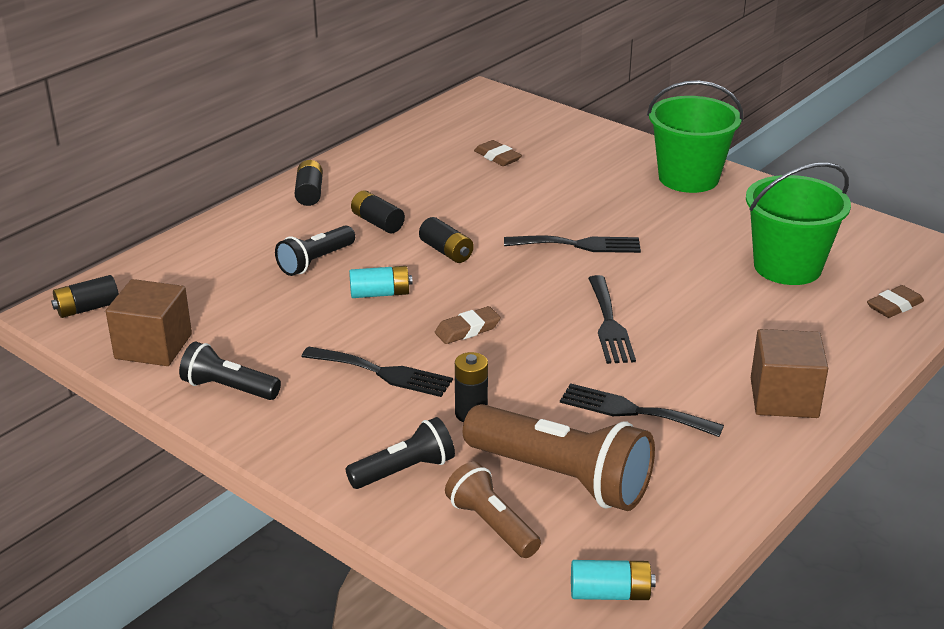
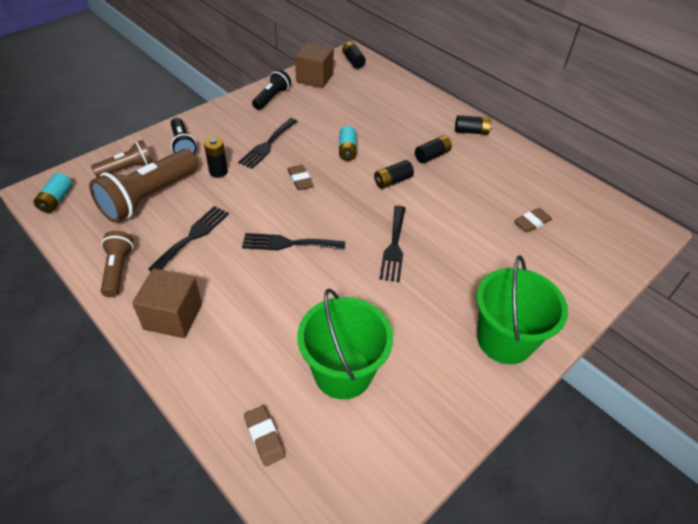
camera: 95 degrees right, 15 degrees up
(315, 261) = (387, 129): black flashlight -> none
(733, 469) = (118, 270): none -> brown flashlight

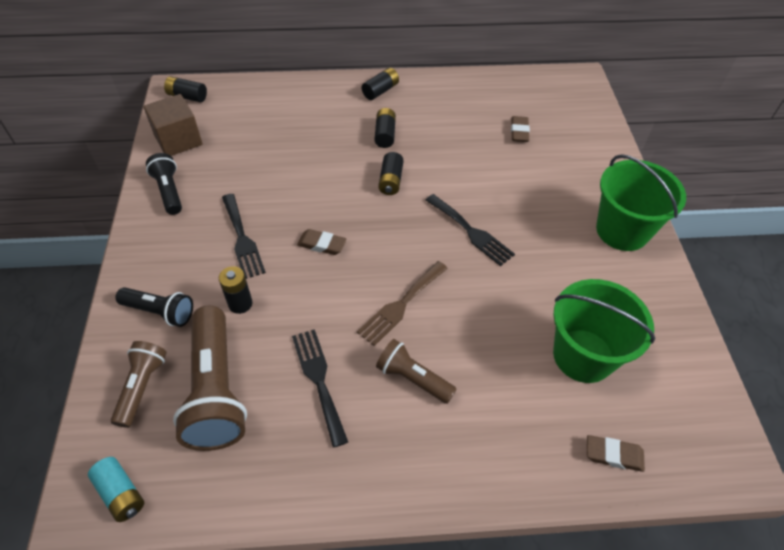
camera: 50 degrees left, 5 degrees up
(118, 270) = (307, 478): brown flashlight -> brown flashlight (413, 378)
(173, 316) = (418, 457): brown cube -> none
(288, 243) = (401, 305): black fork -> brown fork
(347, 150) = (316, 185): turquoise battery -> none

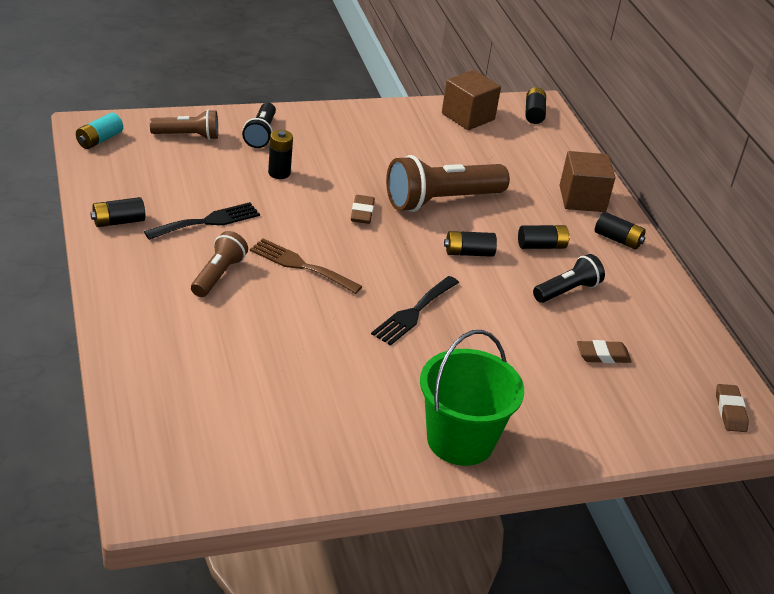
camera: 75 degrees right, 15 degrees down
(169, 191) = (398, 120): black flashlight -> black flashlight (567, 291)
(216, 390) = (190, 170): brown flashlight -> brown flashlight (441, 201)
(242, 239) = (354, 166): black fork -> none
(306, 475) = (118, 221): none -> black battery
(323, 97) = (582, 199): none -> brown cube
(583, 355) = (265, 392): green bucket -> none
(613, 455) = (151, 406): brown eraser -> brown eraser (730, 411)

